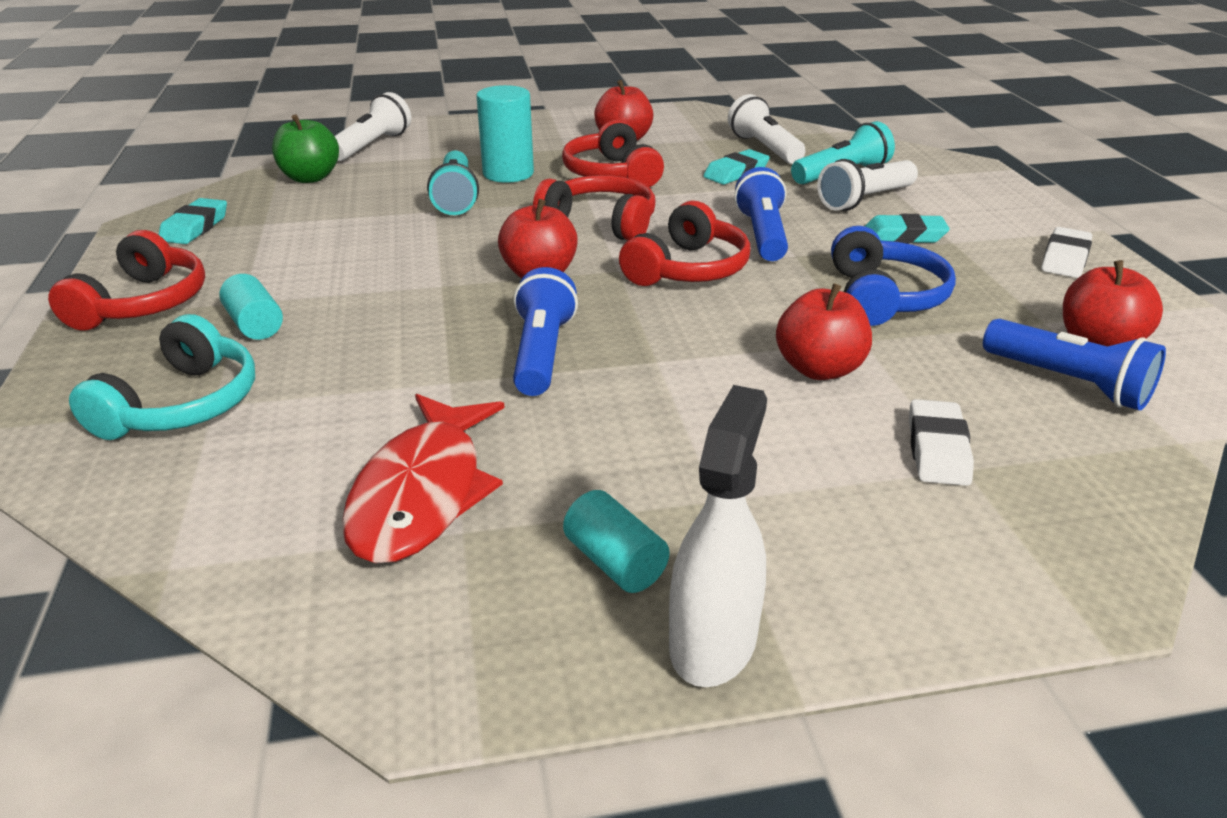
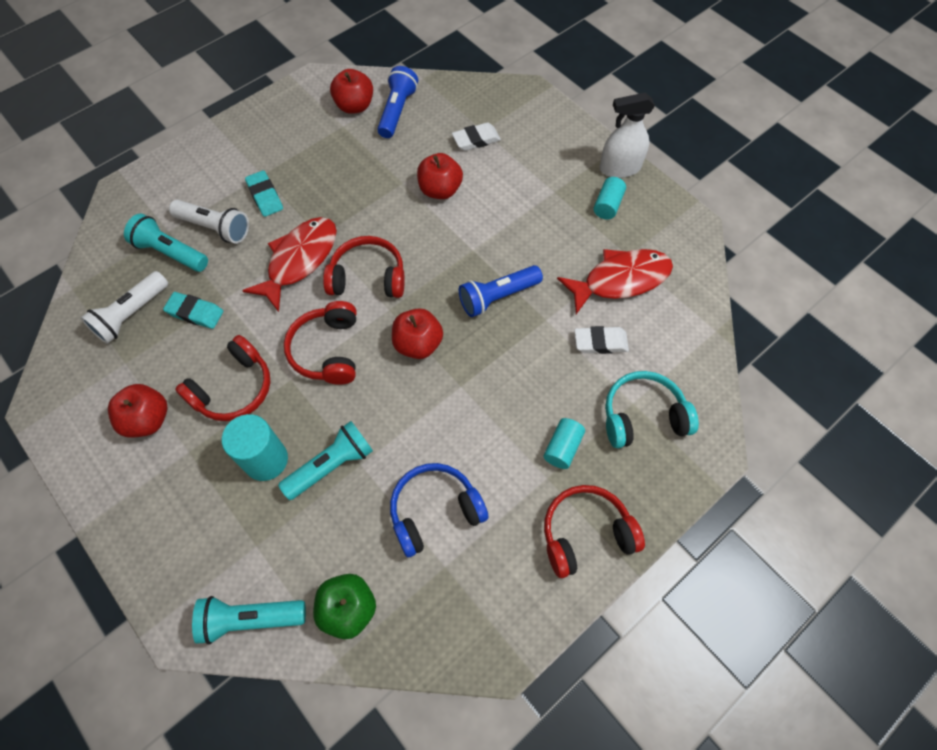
camera: 120 degrees left, 30 degrees up
(195, 227) = (480, 610): turquoise eraser -> none
(372, 146) = (250, 619): white flashlight -> turquoise flashlight
(762, 235) = (299, 260): blue flashlight -> red fish
(883, 297) = (352, 186): blue headphones -> blue headphones (435, 511)
(1065, 259) = (261, 127): white eraser -> white eraser (600, 342)

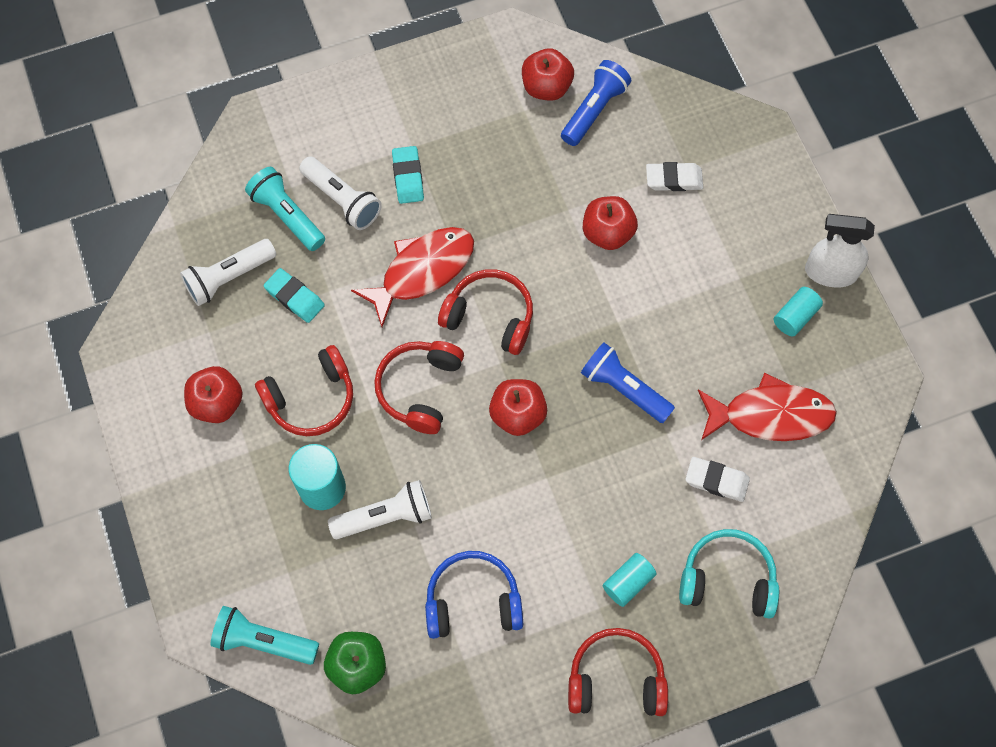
camera: 20 degrees right, 5 degrees up
(331, 465) = (385, 516): turquoise flashlight -> white flashlight
(497, 297) = (624, 388): blue flashlight -> blue flashlight turned 45 degrees clockwise

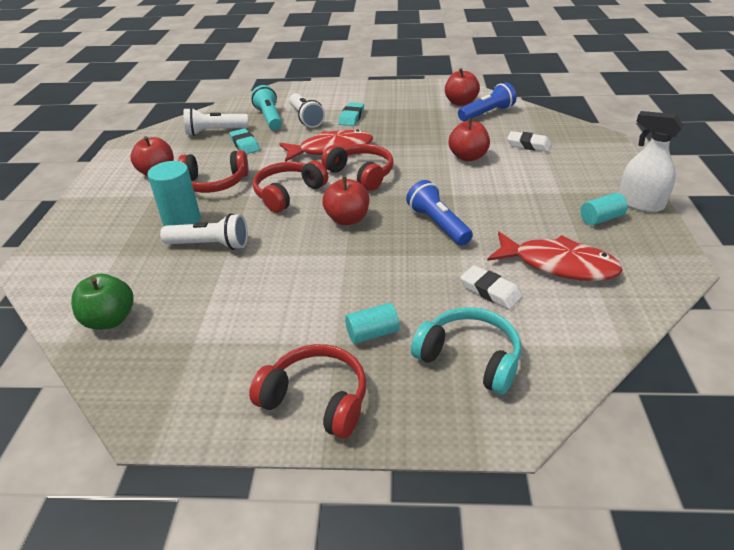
camera: 25 degrees right, 30 degrees down
(263, 641) = (61, 285): turquoise flashlight -> none
(473, 601) = (232, 308): blue headphones -> none

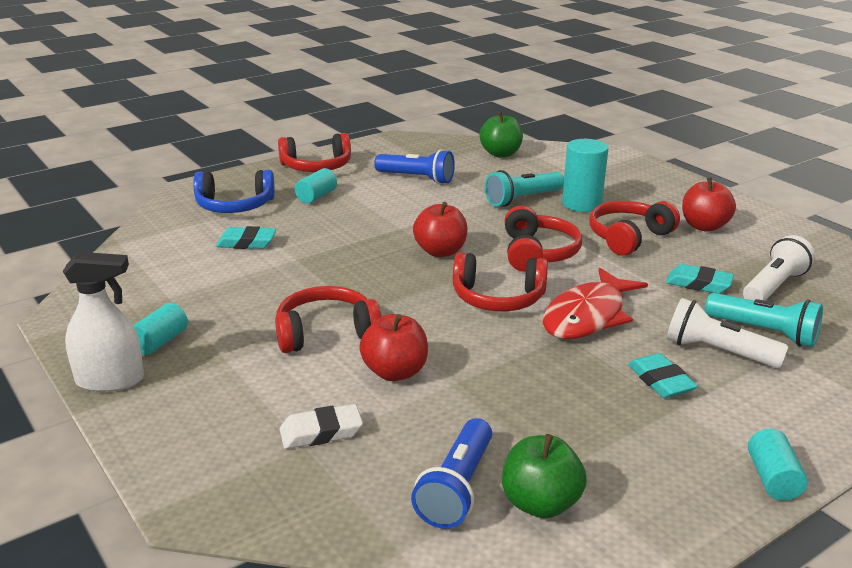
camera: 140 degrees right, 10 degrees down
(210, 245) = (522, 199): white flashlight -> turquoise flashlight
(370, 86) = (772, 479): none -> turquoise cylinder
(438, 224) = (344, 276): blue flashlight -> blue flashlight (417, 178)
(460, 102) = (540, 503): red apple -> green apple
(469, 358) = (234, 205): turquoise headphones -> blue headphones
(487, 188) = (326, 333): none -> red headphones
(490, 291) = (246, 243): white eraser -> turquoise eraser
(558, 265) = (193, 280): red fish -> none

